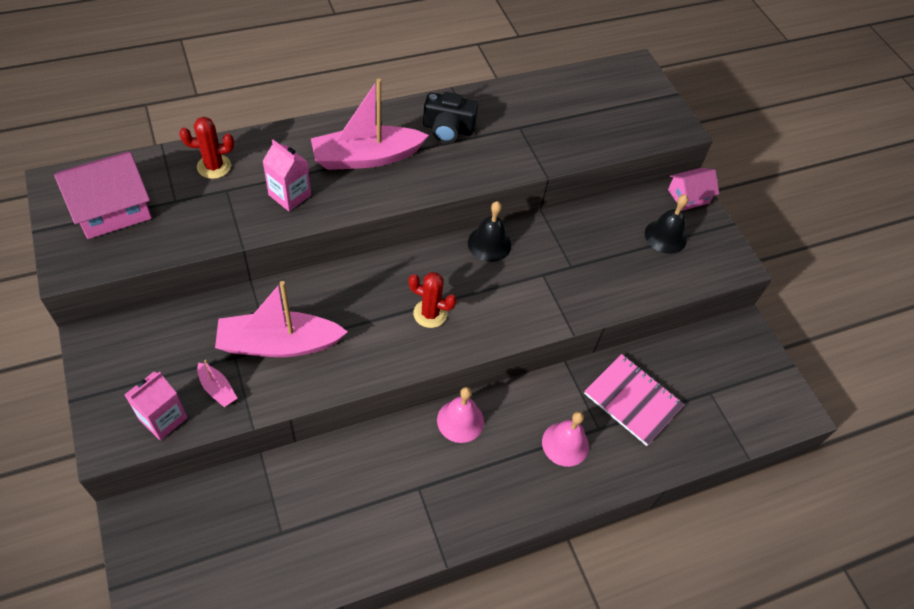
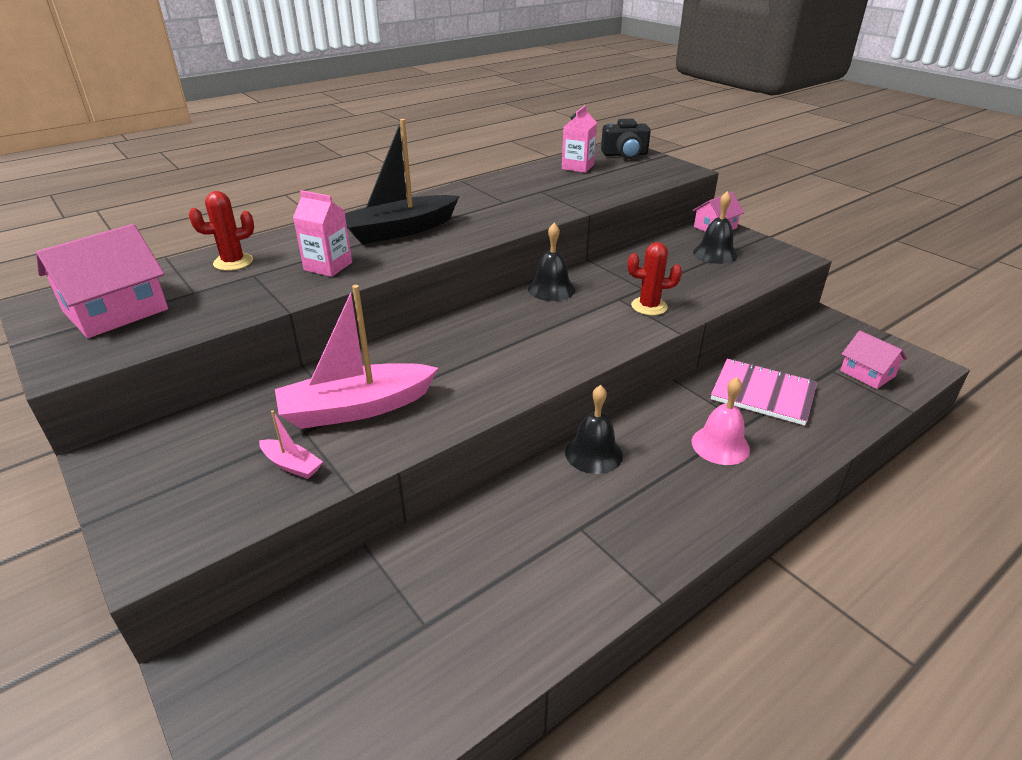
camera: 10 degrees left, 20 degrees down
(163, 418) = (225, 511): pink carton -> pink carton (577, 167)
(366, 157) = (400, 230): pink boat -> black boat
(430, 314) = (519, 348): red cactus -> red cactus (649, 306)
(448, 129) = (472, 202): black camera -> black camera (625, 154)
(460, 420) = (593, 453): pink bell -> black bell
(739, 405) = (867, 373): none -> pink house

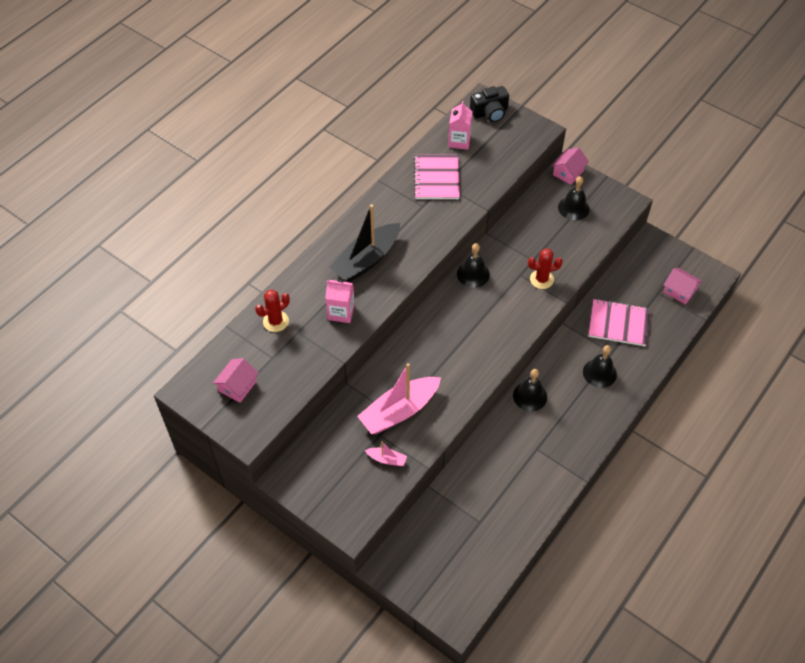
camera: 15 degrees left, 20 degrees up
(116, 310) = (237, 386): pink house -> pink house, size x0.60
(534, 186) = (436, 178): none -> pink notebook
(720, 445) = (599, 373): pink bell -> black bell

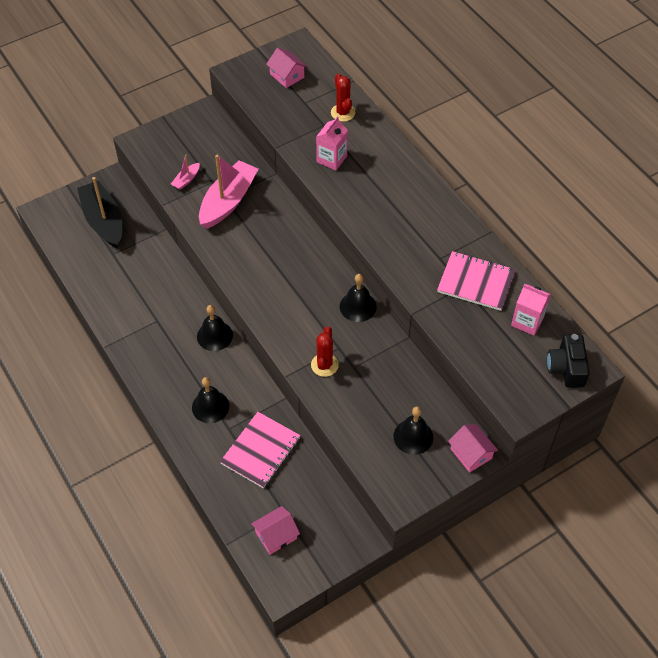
camera: 110 degrees right, 0 degrees up
(366, 260) = (386, 193): black boat -> black boat (103, 221)
(399, 411) = (228, 201): pink boat -> pink boat turned 45 degrees clockwise

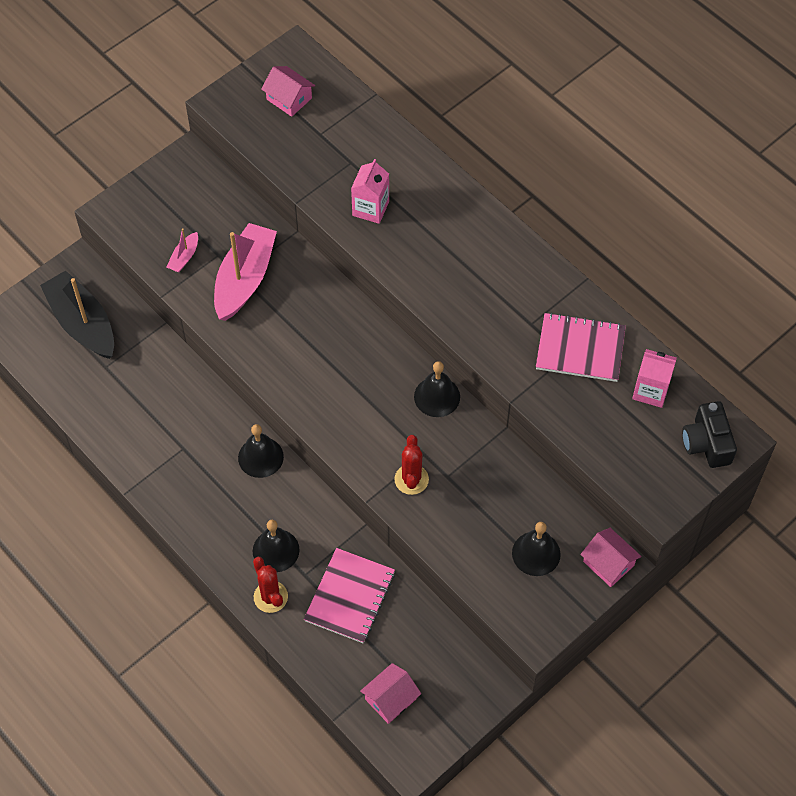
camera: 10 degrees left, 5 degrees up
(343, 113) = (371, 141): red cactus -> red cactus (270, 597)

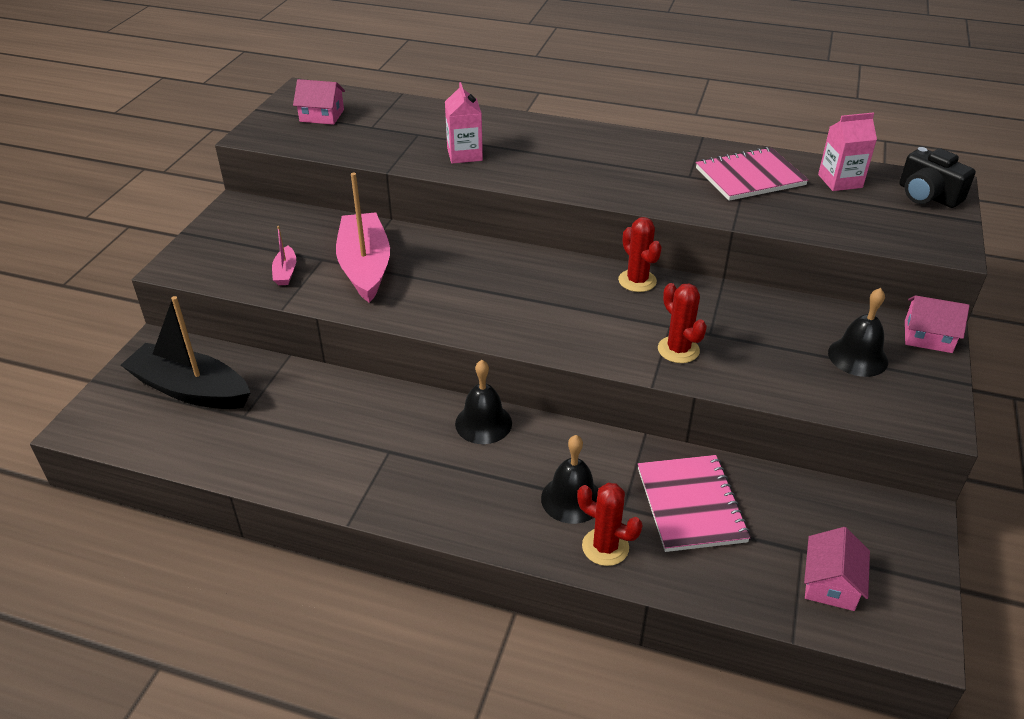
camera: 30 degrees left, 20 degrees down
(437, 396) = (637, 281): black bell -> red cactus

